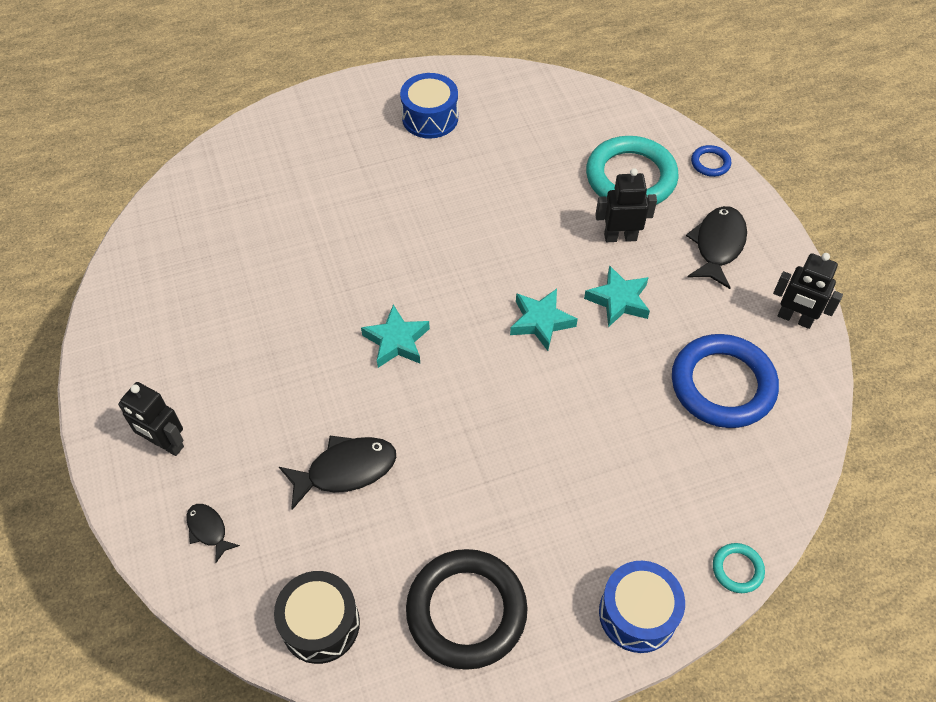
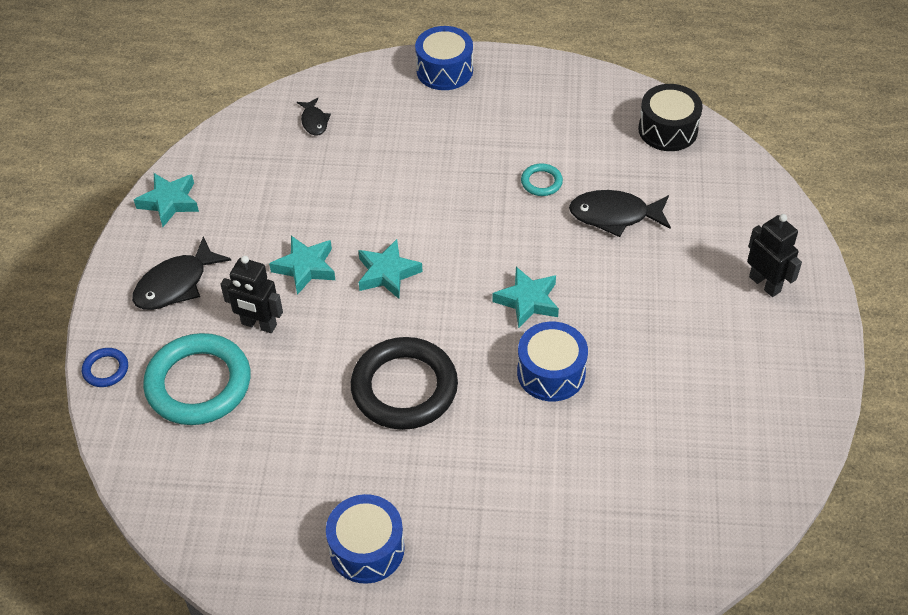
camera: 155 degrees left, 5 degrees down
(208, 530) = (739, 210): black fish -> black fish (314, 121)
(348, 283) = (551, 373): none -> blue drum
(466, 611) = (561, 106): black ring -> black ring (404, 388)
(722, 385) = (273, 175): blue ring -> none
(737, 569) = (360, 71): turquoise ring -> turquoise ring (541, 182)
(794, 319) = (169, 202): black robot -> turquoise star

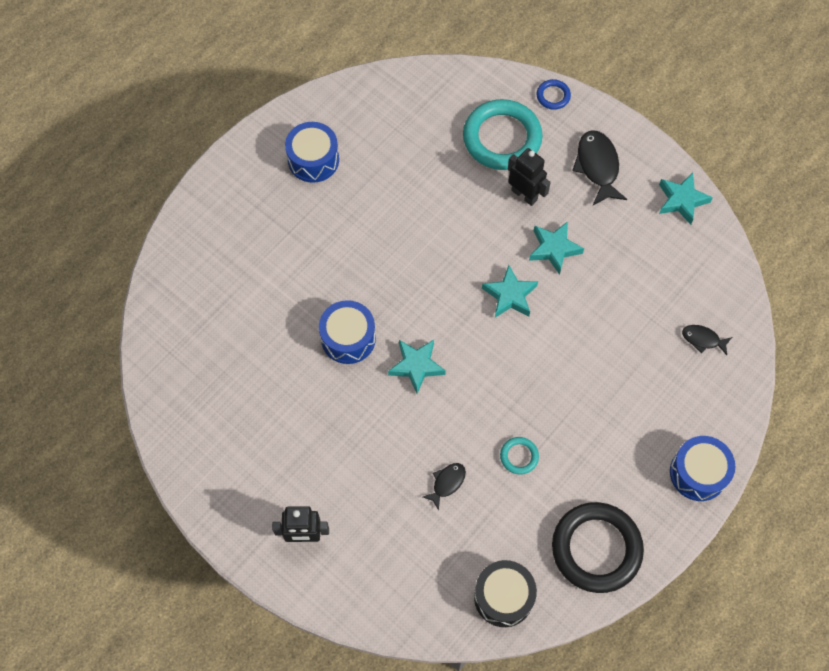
camera: 125 degrees right, 15 degrees up
(259, 325) = (524, 195): black robot -> black robot turned 75 degrees clockwise
(404, 388) = (407, 246): black ring -> black ring (596, 548)
(614, 215) = (447, 483): black fish -> black fish, size x0.56

